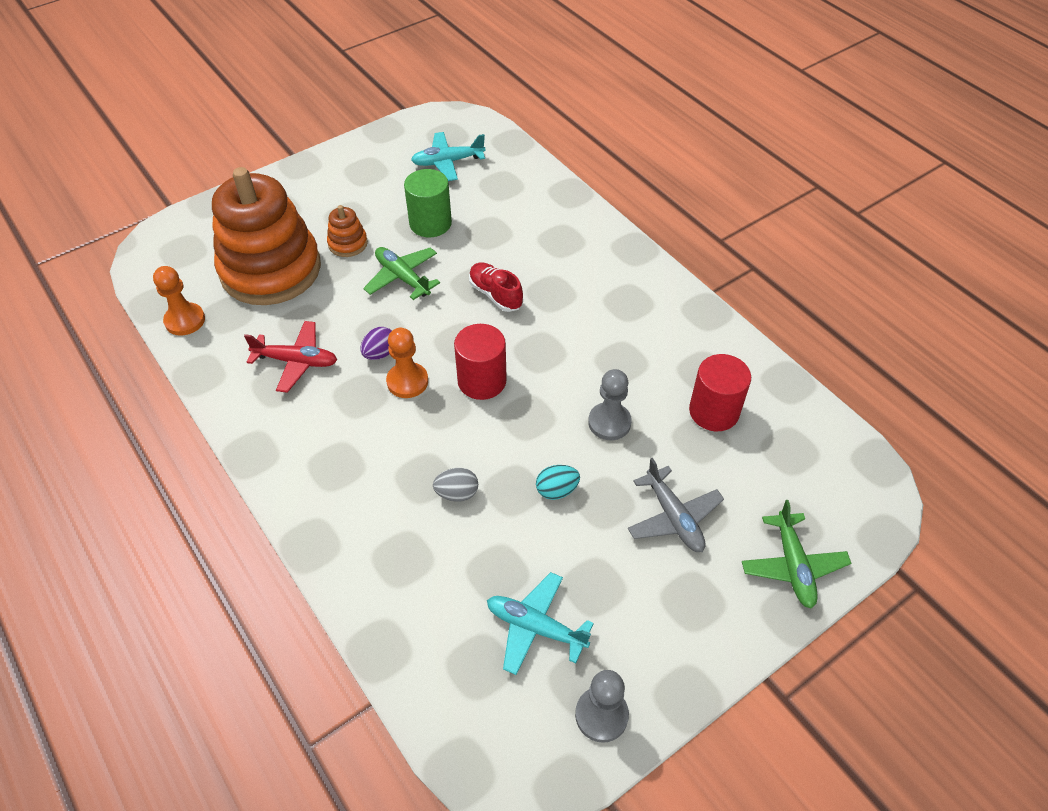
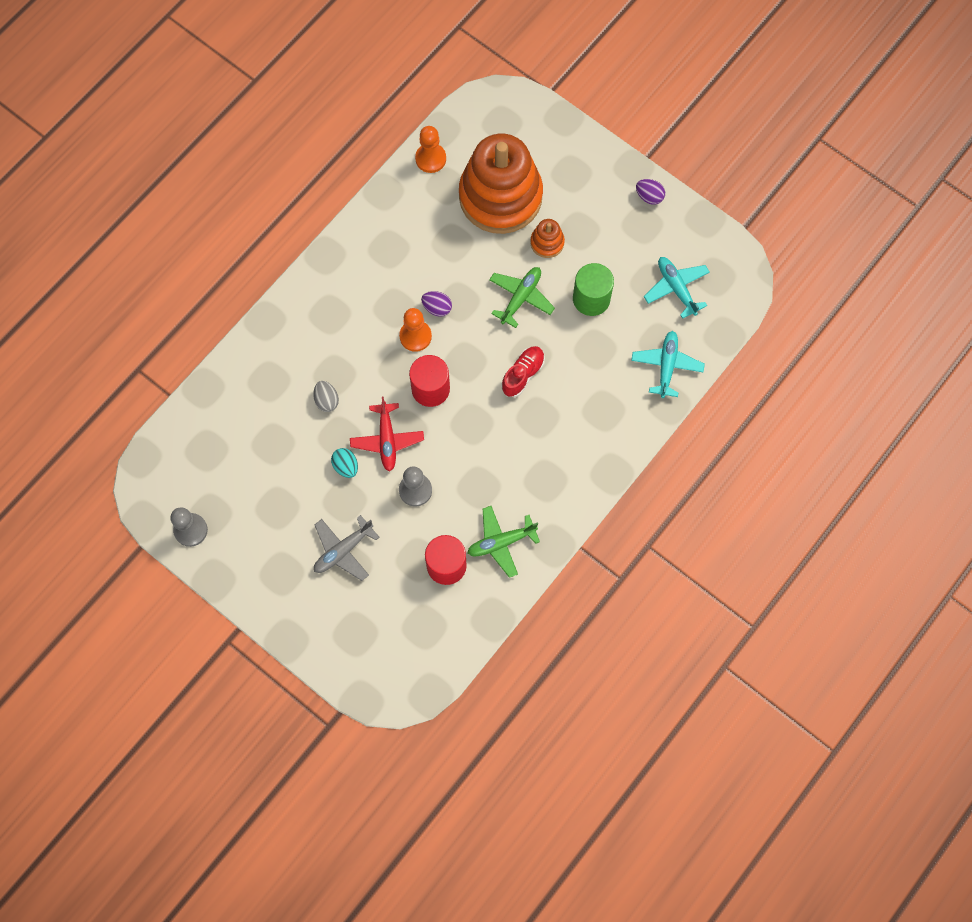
camera: 75 degrees right, 20 degrees up
(296, 361) = (413, 252): red plane -> red plane (387, 440)
(338, 160) = (649, 196): none -> purple egg
(535, 627) = (239, 477): turquoise plane -> turquoise plane (666, 366)
(792, 565) = (324, 637): green plane -> green plane (501, 542)

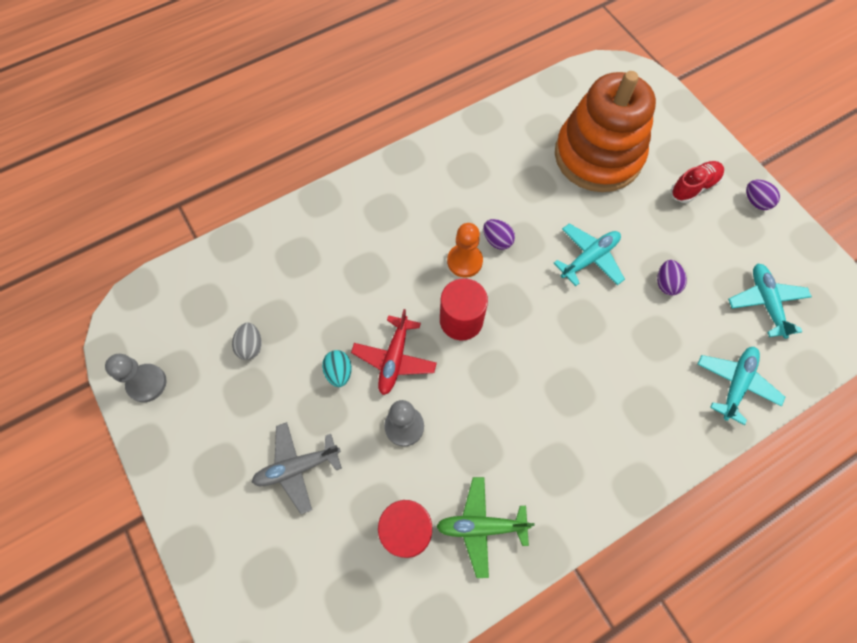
camera: 20 degrees right, 5 degrees down
(326, 400) = (347, 295): grey egg -> grey egg (251, 346)
(430, 159) = (539, 103): orange pawn -> none
(521, 298) = (589, 258): green plane -> turquoise plane
(523, 374) = (567, 338): red shoe -> red shoe (694, 187)
(547, 242) = (633, 213): orange stacking toy -> none
(591, 299) = (666, 283): green cylinder -> purple egg

